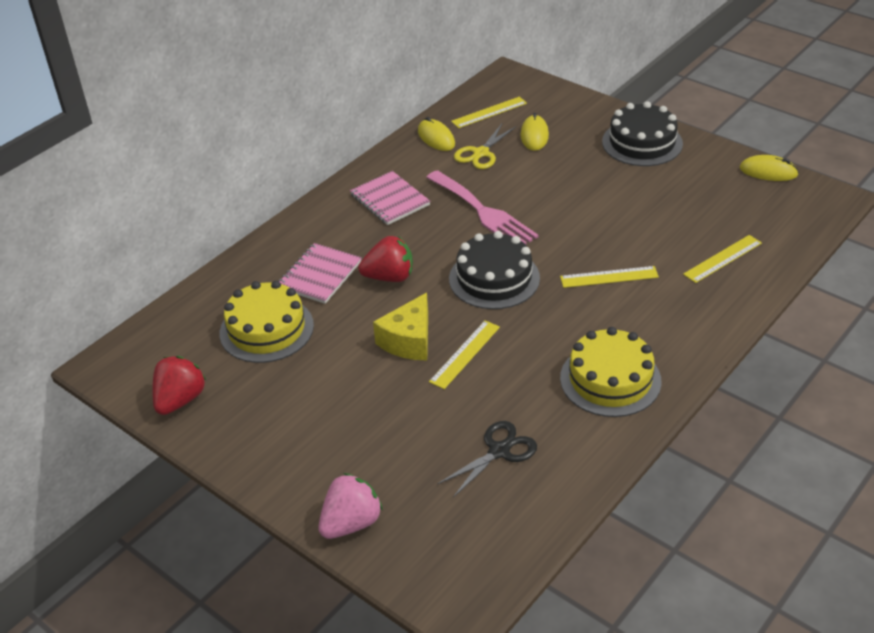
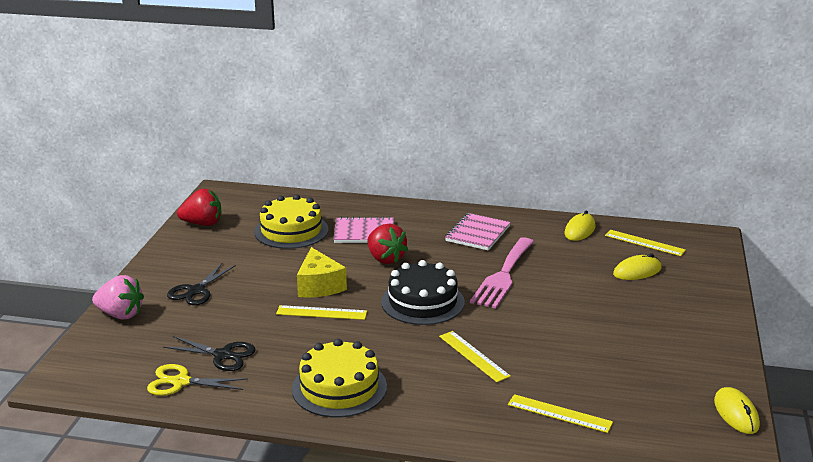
camera: 60 degrees right, 15 degrees down
(345, 442) = (196, 291): none -> black scissors
(409, 341) = (319, 286): yellow cheese -> yellow cheese turned 105 degrees counterclockwise
(481, 153) = (582, 254): yellow scissors -> yellow scissors (181, 382)
(642, 143) = (694, 328): black cake -> none

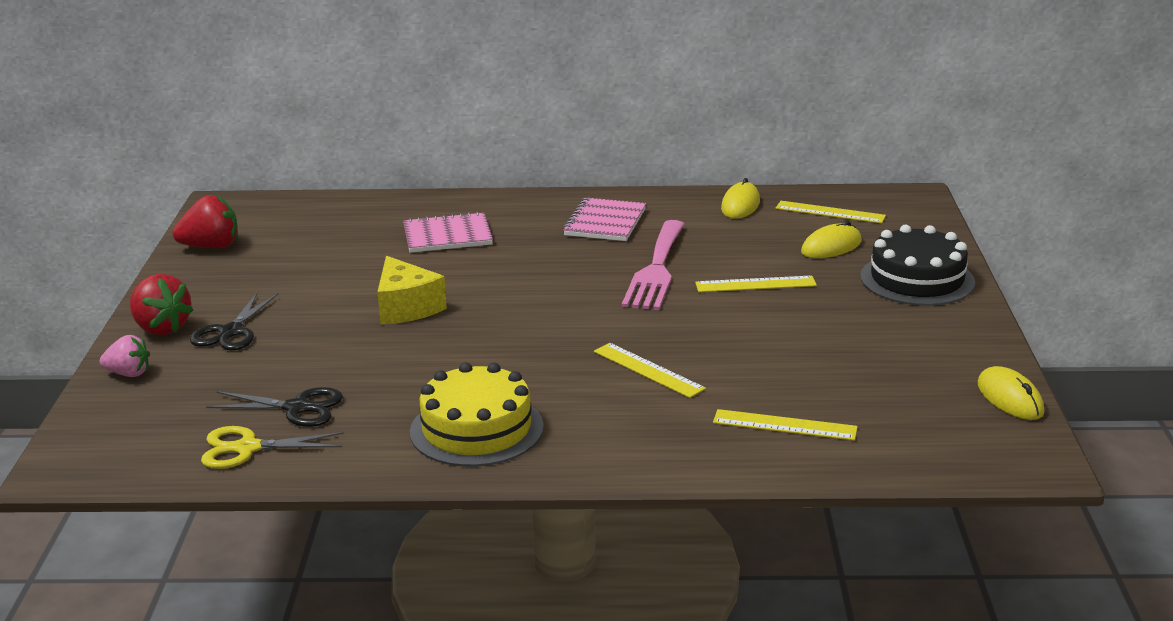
camera: 10 degrees left, 0 degrees up
(120, 314) = (129, 373): pink strawberry -> pink strawberry, size x0.66
(291, 231) = (343, 243): yellow cake -> none
(321, 313) = (421, 340): yellow ruler -> yellow ruler (755, 284)
(385, 259) = (488, 265): red strawberry -> red strawberry (161, 328)
(422, 302) = (557, 312): black cake -> black cake (917, 279)

